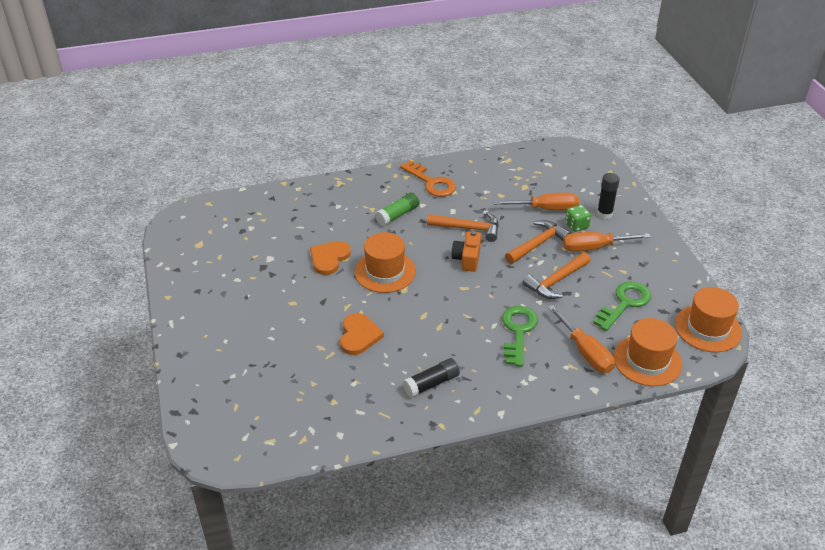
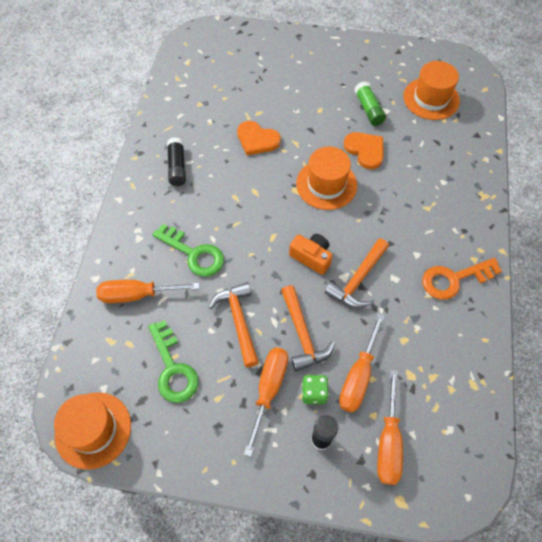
camera: 115 degrees right, 20 degrees up
(397, 215) = (408, 226): green glue stick -> green glue stick (368, 109)
(578, 186) = (388, 442): none -> orange screwdriver
(647, 360) = (94, 342): orange hat -> orange hat (431, 98)

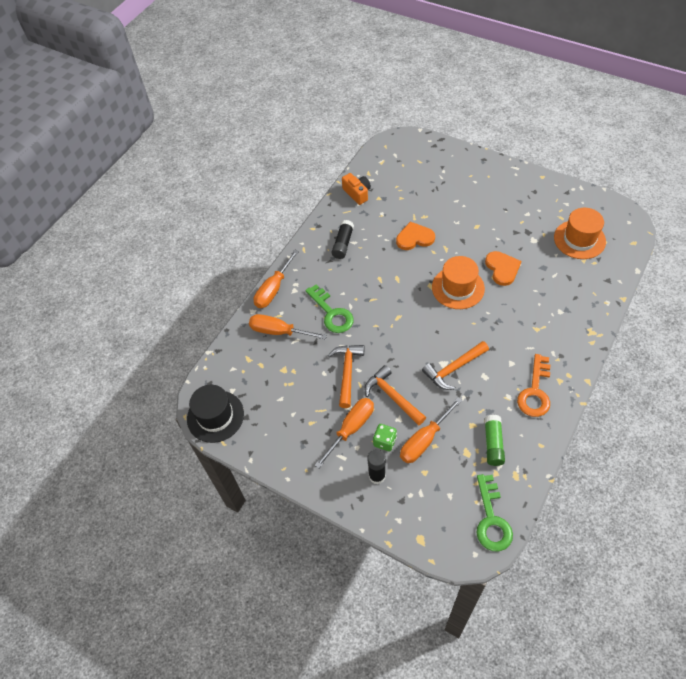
camera: 25 degrees right, 5 degrees down
(93, 430) = (215, 416): orange hat -> black hat
(173, 368) = (286, 391): green key -> green key (491, 519)
(257, 140) = (414, 238): orange heart -> orange heart turned 120 degrees clockwise
(302, 334) = (392, 396): orange hammer -> orange hammer turned 135 degrees clockwise
(311, 257) = (423, 341): orange camera -> orange camera (357, 193)
(368, 109) = (519, 235): green glue stick -> green glue stick (493, 444)
(388, 442) = (428, 494): orange screwdriver -> orange screwdriver (273, 289)
(454, 279) = (535, 391): orange key -> orange key turned 75 degrees counterclockwise

